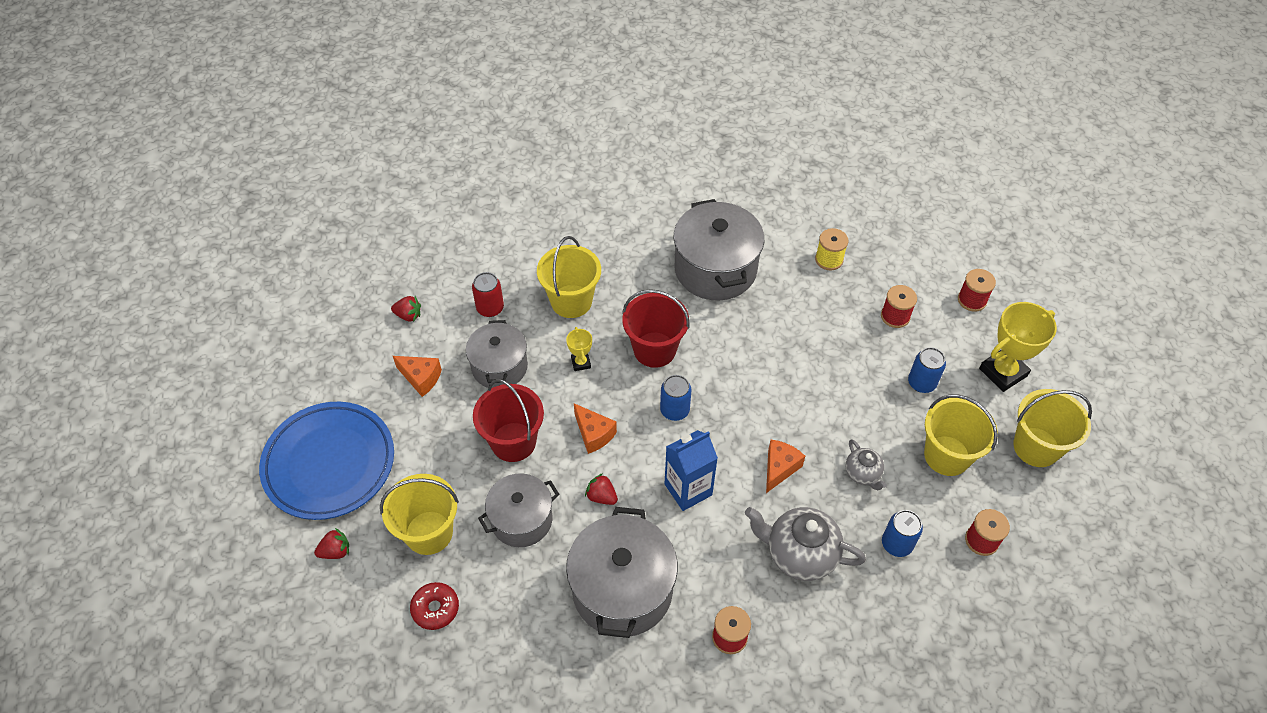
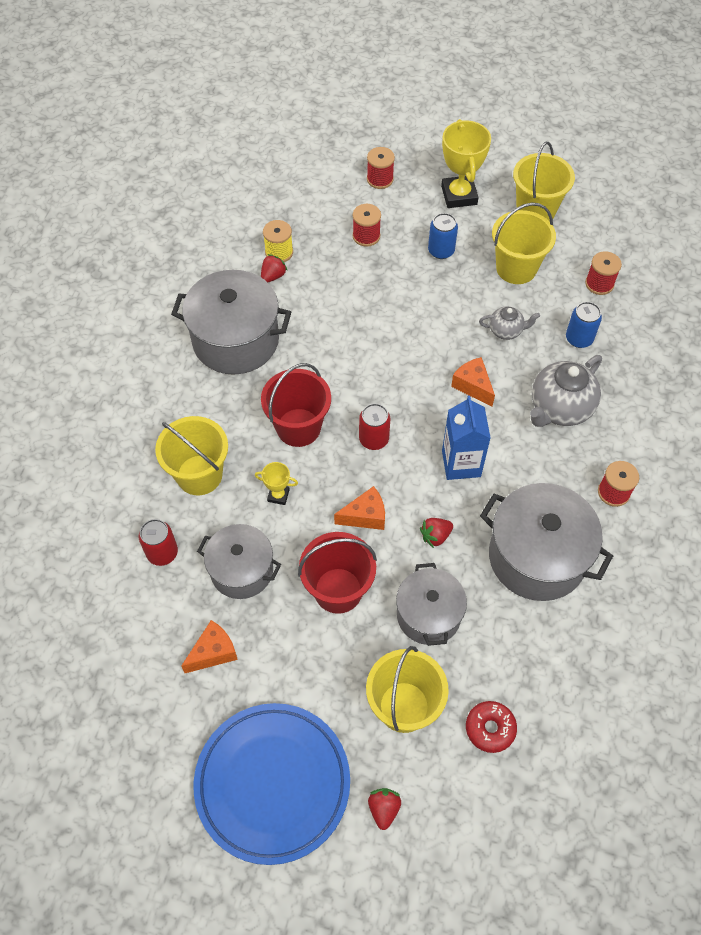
camera: 65 degrees left, 5 degrees up
(408, 315) = (122, 637): red strawberry -> red strawberry (273, 276)
(674, 410) = (374, 439): blue can -> red can

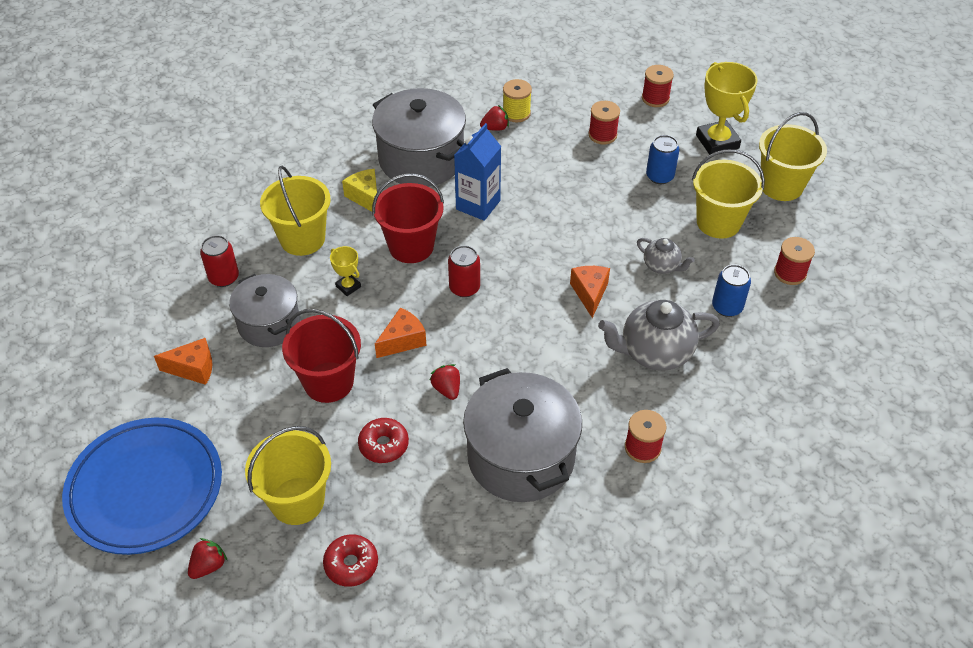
camera: 35 degrees right, 10 degrees down
(219, 403) = (365, 197): none -> yellow cheese
(365, 516) = (403, 340): orange cheese -> orange cheese turned 60 degrees counterclockwise
(428, 615) = (383, 445): grey pot -> red donut
(435, 536) = (447, 389): red strawberry -> red strawberry turned 60 degrees clockwise
(459, 195) = (717, 142): yellow trophy -> yellow trophy turned 45 degrees counterclockwise
(461, 463) = (522, 346): blue carton -> blue carton (478, 205)

